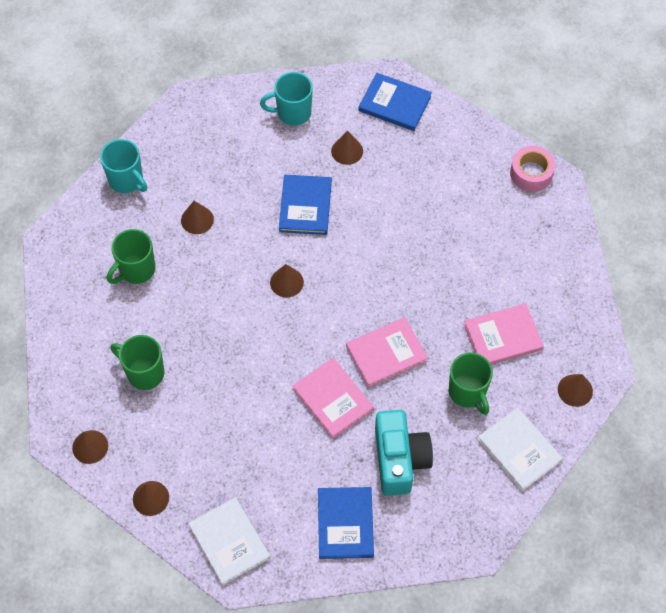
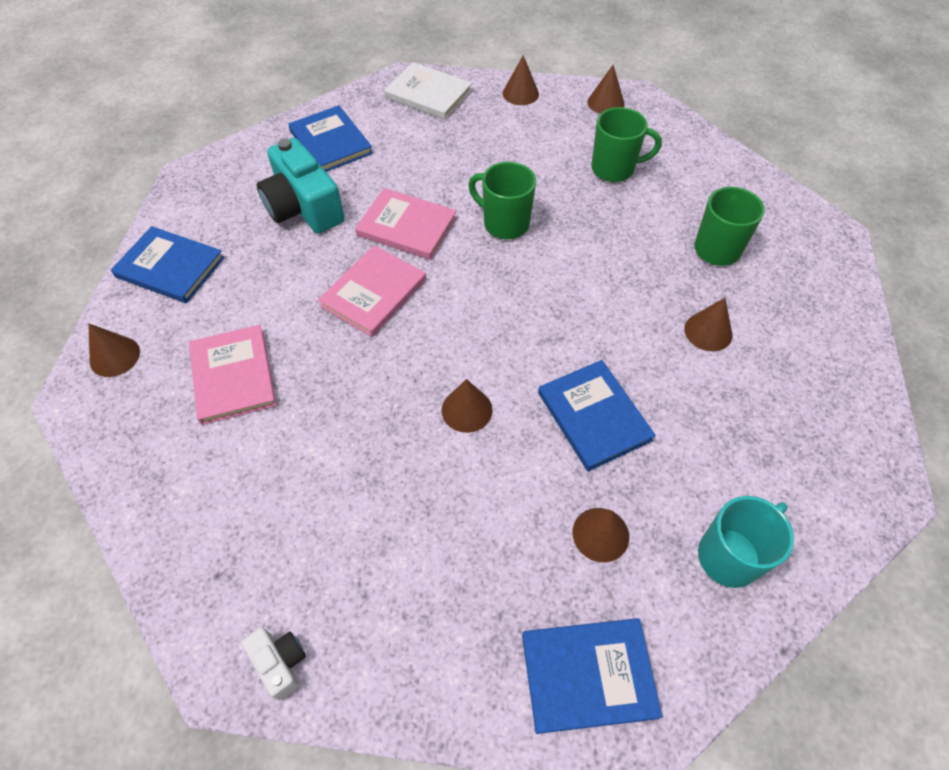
camera: 150 degrees right, 5 degrees down
(127, 180) = (834, 335): turquoise mug -> none
(286, 282) = (543, 313): brown cone -> brown cone (467, 410)
(467, 392) = (254, 296): green mug -> green mug (504, 224)
(503, 337) = (233, 376): pink book -> pink book turned 60 degrees counterclockwise
(519, 450) = (170, 267): white book -> blue book
(531, 173) = (280, 663): pink tape -> white camera

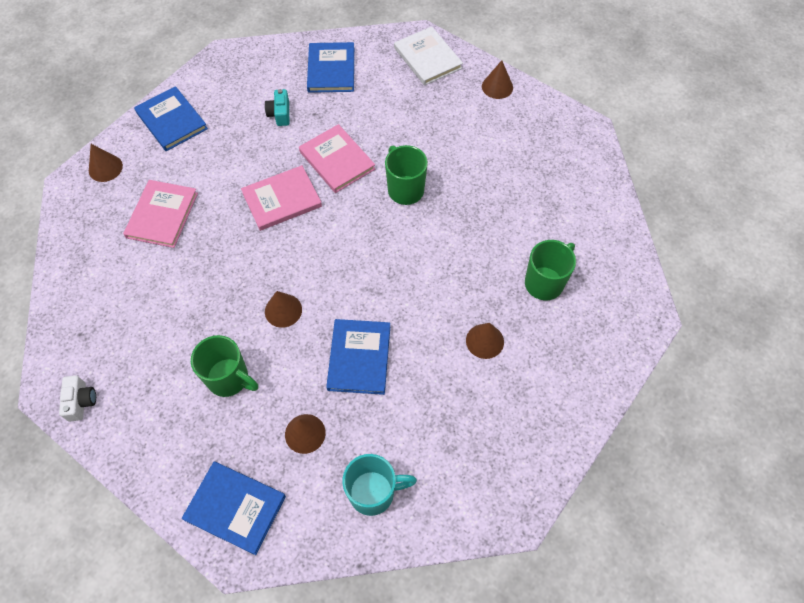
camera: 30 degrees right, 5 degrees up
(303, 207) = (280, 114): turquoise camera -> turquoise camera, size x0.48
(605, 103) = (558, 123): brown cone -> none
(614, 169) = (519, 183): green mug -> green mug (229, 379)

